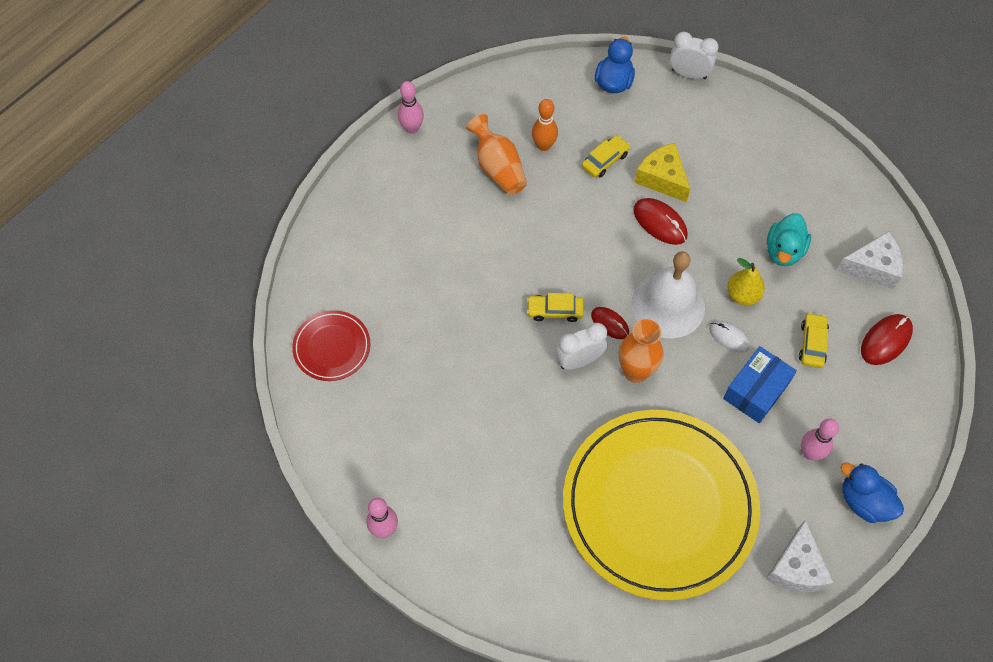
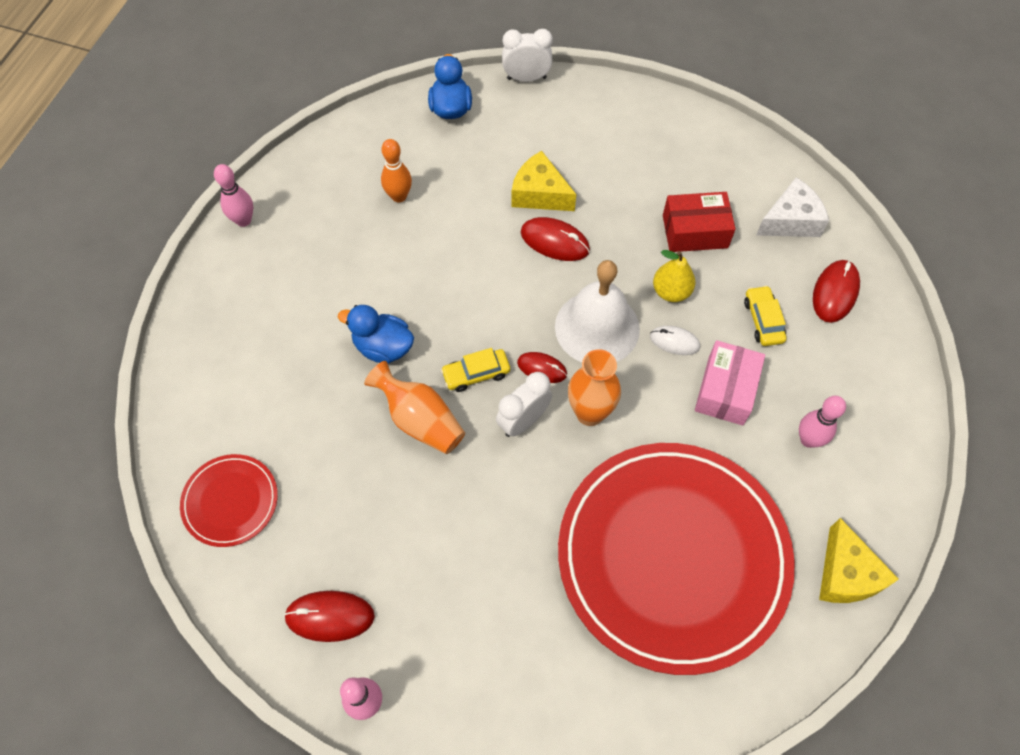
camera: 20 degrees left, 0 degrees up
(378, 457) = (330, 616): none -> red mouse
(498, 168) = (356, 235): orange vase -> orange vase (420, 420)
(605, 160) = (471, 193): yellow car -> none
(659, 505) = (672, 556): yellow plate -> red plate
(756, 390) = (725, 390): blue box -> pink box
(783, 251) = (695, 231): turquoise duck -> red box
(796, 568) = (846, 574): white cheese -> yellow cheese
(864, 501) = (885, 474): blue duck -> blue duck (383, 347)

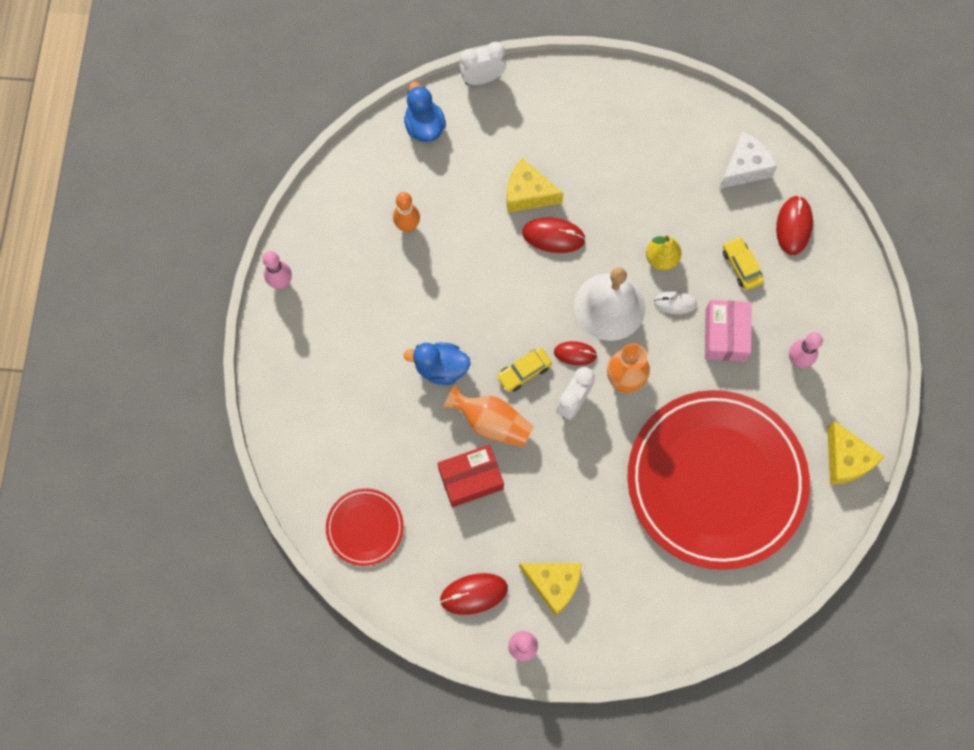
camera: 15 degrees left, 10 degrees up
(432, 631) = (553, 584): none -> yellow cheese
(695, 231) = (667, 197): red box -> red box (471, 479)

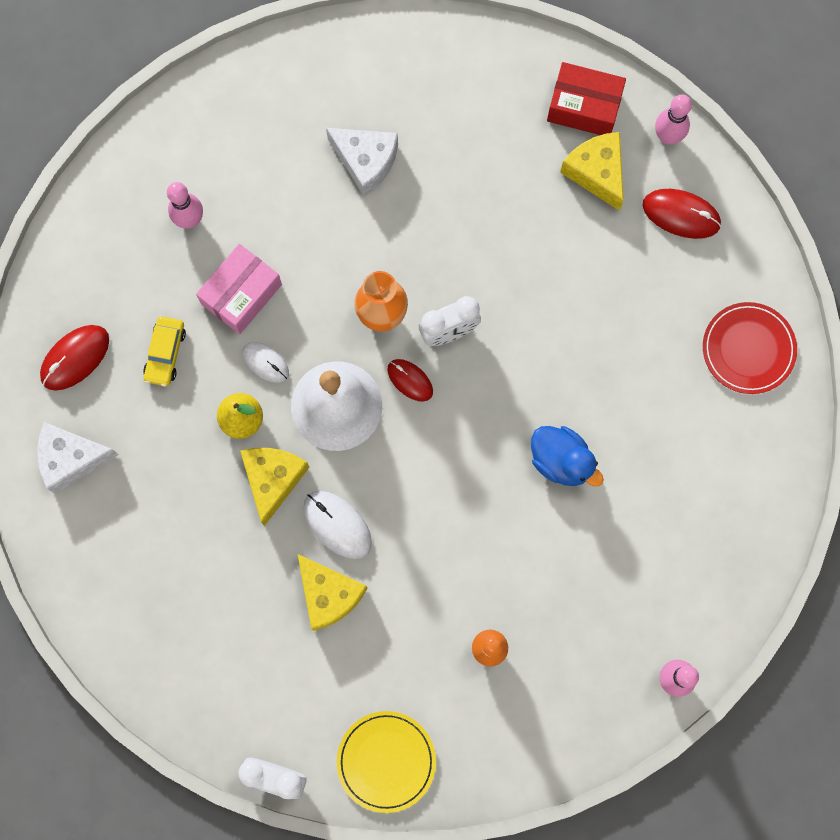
camera: 145 degrees left, 5 degrees up
(424, 126) = (386, 761): blue duck -> yellow plate
(471, 479) = (608, 325): red box -> red box (584, 107)
(491, 422) = (548, 368): orange vase -> none
(524, 372) = (477, 398): yellow car -> none
(553, 236) = (337, 525): red mouse -> white mouse
(716, 480) = (366, 161): red plate -> white cheese
(846, 460) = (224, 96): yellow cheese -> yellow cheese (273, 479)

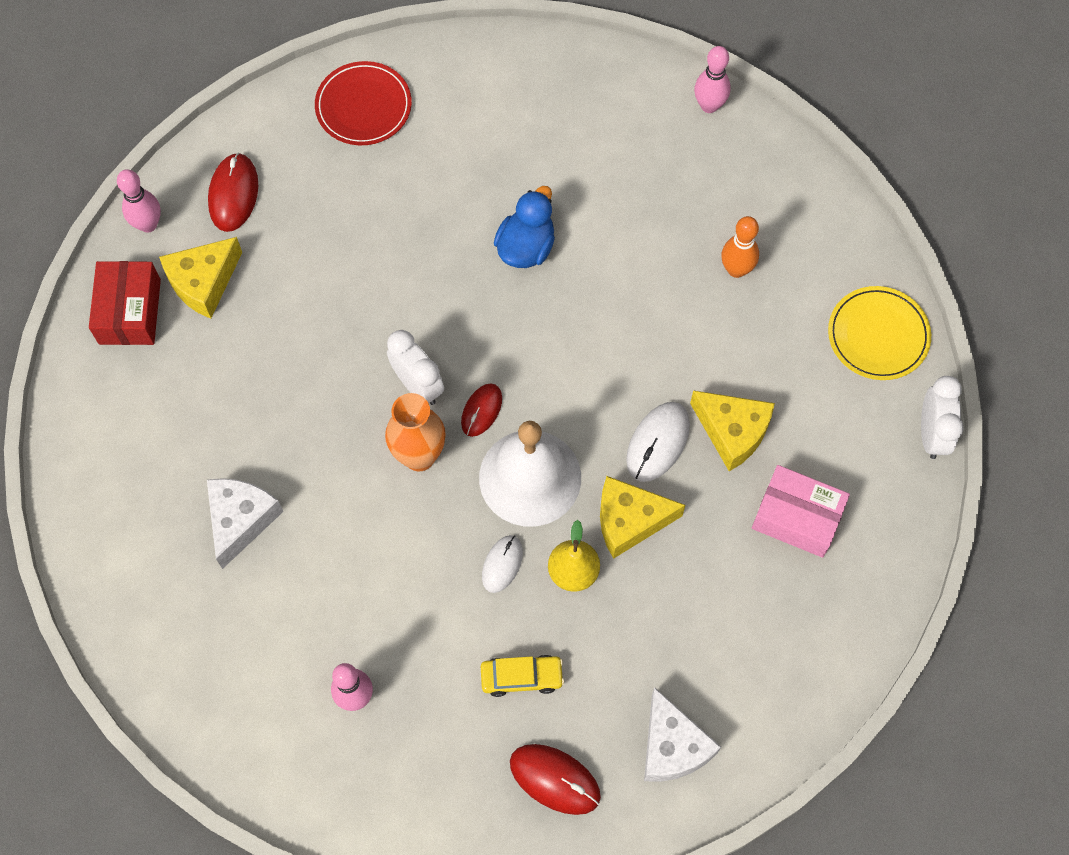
camera: 105 degrees left, 10 degrees down
(241, 294) = (430, 613): pink box -> pink box (797, 518)
(329, 594) = (732, 432): yellow cheese -> yellow cheese turned 90 degrees clockwise

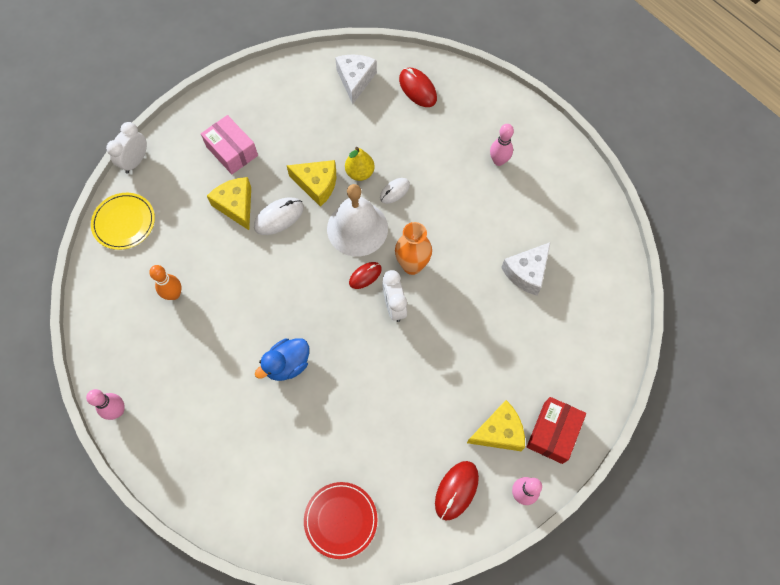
camera: 155 degrees left, 0 degrees up
(521, 677) = (411, 136): yellow car -> none

